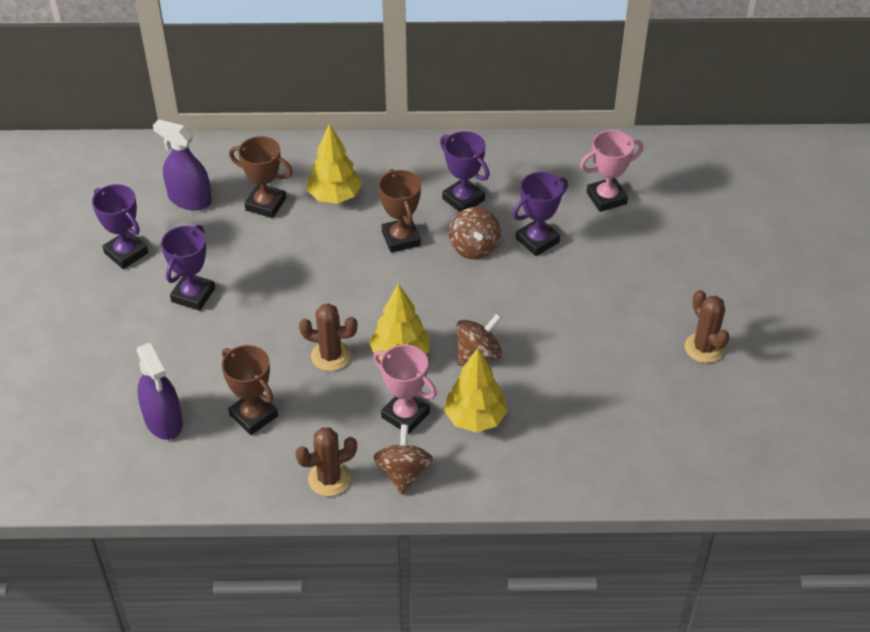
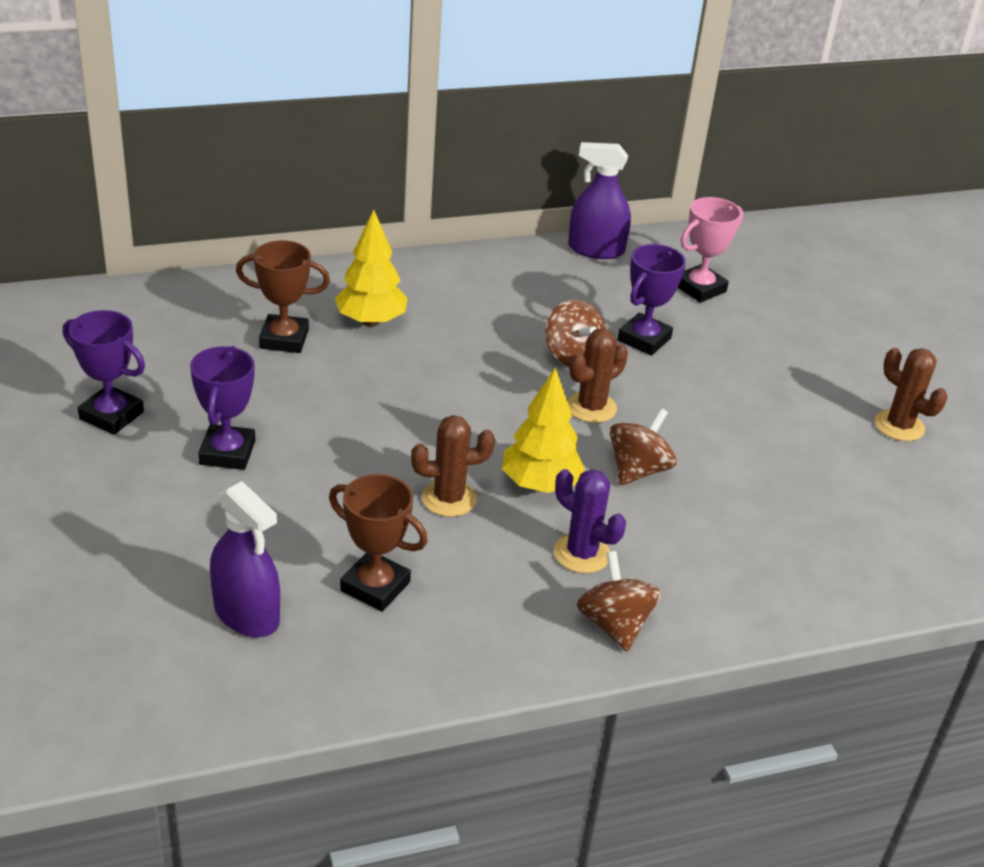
camera: 20 degrees left, 10 degrees down
(189, 199) = (178, 344): purple spray bottle -> purple spray bottle (596, 249)
(329, 479) = (517, 649): brown cactus -> brown cactus (591, 407)
(401, 238) = (477, 356): brown trophy -> none
(405, 415) = (582, 553): pink trophy -> purple cactus
(463, 199) = (533, 307): purple trophy -> none
(475, 418) = (673, 543): yellow tree -> none

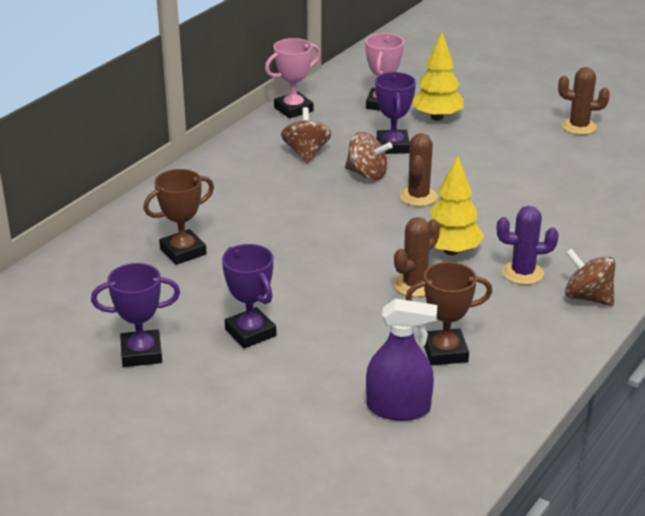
camera: 35 degrees left, 5 degrees down
(371, 321) = (221, 214): yellow tree -> yellow tree (437, 117)
(596, 249) = (293, 109): purple spray bottle -> pink trophy
(638, 470) = (489, 216): brown spinning top -> brown spinning top (306, 153)

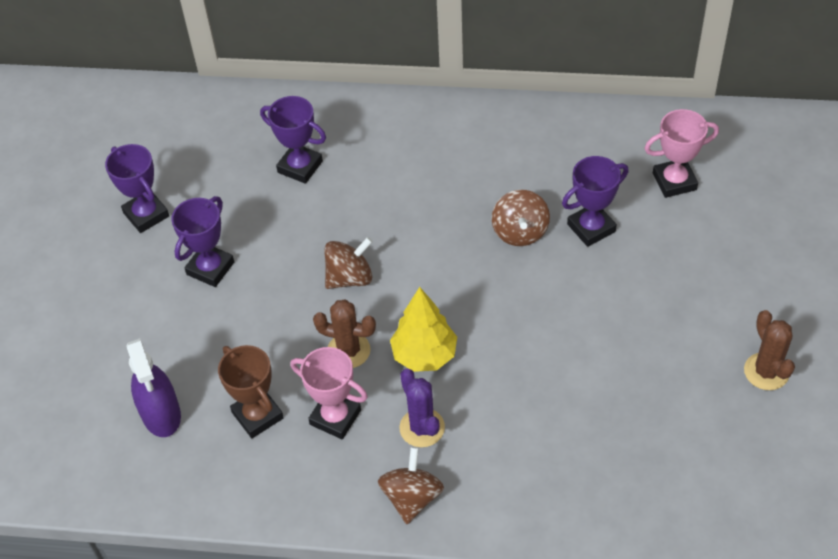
camera: 65 degrees right, 20 degrees up
(183, 251) = (300, 167): brown trophy -> purple trophy
(293, 109) = (604, 119): pink trophy -> pink trophy (335, 417)
(306, 153) = (526, 168): brown spinning top -> brown spinning top (349, 277)
(418, 197) = (506, 289): brown cactus -> none
(437, 117) = (682, 238): yellow tree -> none

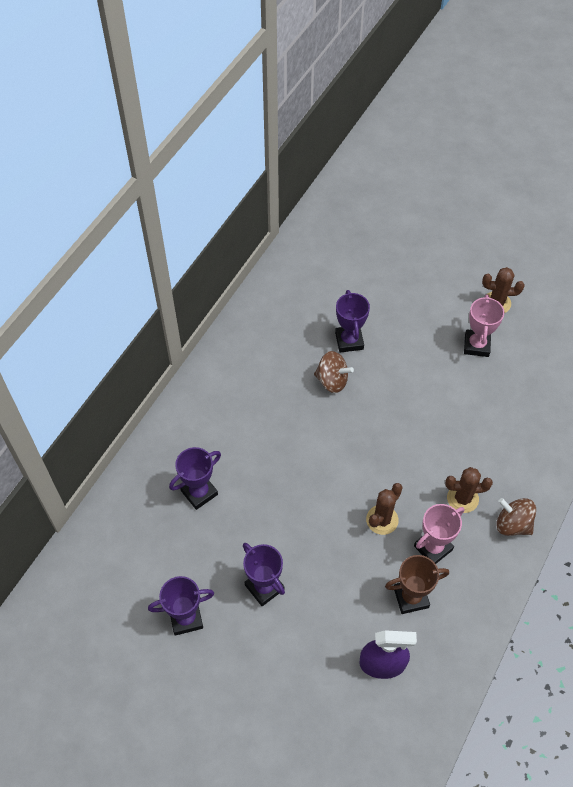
camera: 70 degrees left, 5 degrees up
(349, 277) = (319, 496): brown spinning top -> none
(422, 428) = (462, 498): purple cactus -> brown cactus
(424, 355) = (406, 475): yellow tree -> none
(674, 181) = (335, 282): pink trophy -> pink trophy (476, 345)

